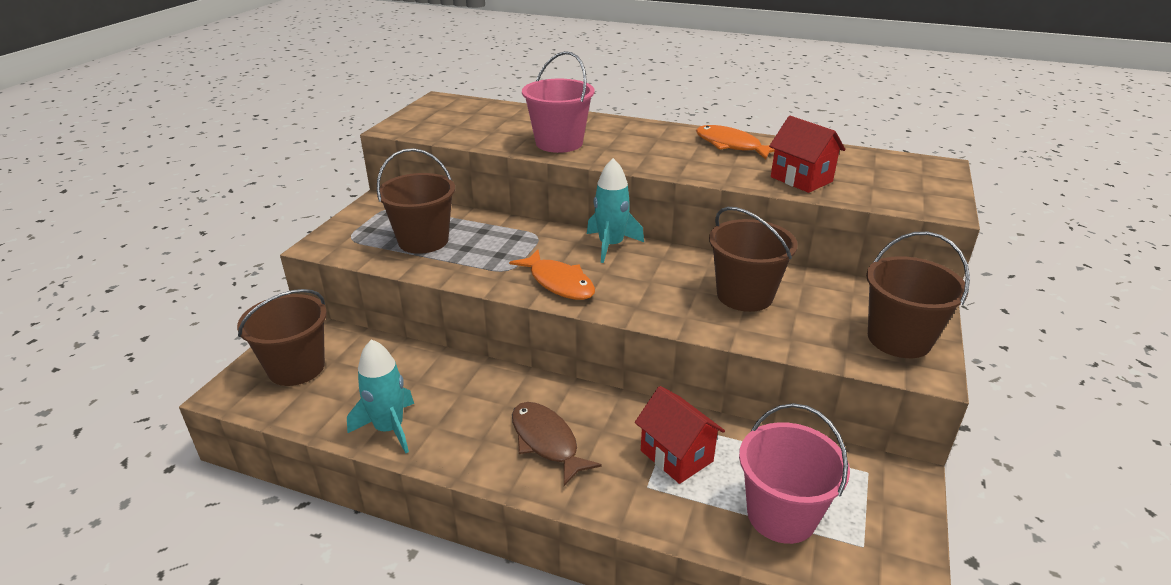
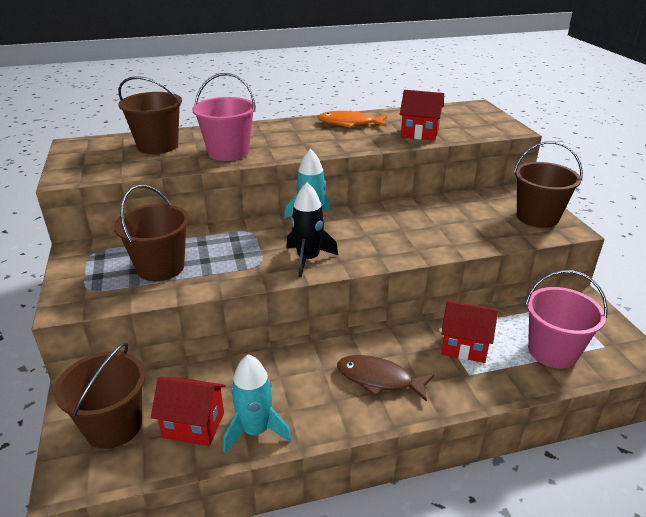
camera: 35 degrees left, 0 degrees up
(349, 398) = (194, 425): none -> red house
(559, 283) = (308, 259): orange fish -> black rocket
(744, 295) = (432, 223): brown bucket -> brown bucket (158, 146)

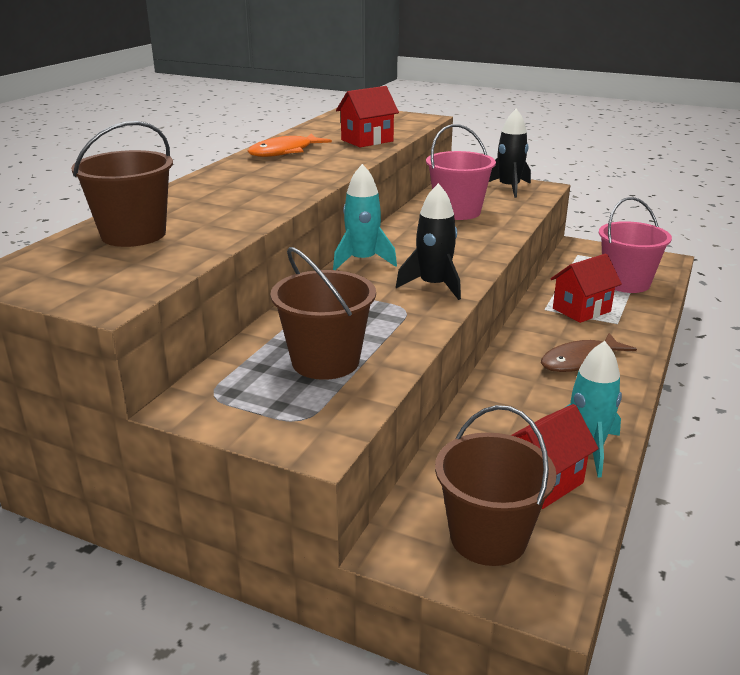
camera: 50 degrees left, 5 degrees down
(228, 152) = (238, 210): pink bucket -> pink bucket (457, 212)
(537, 217) = (509, 188): brown bucket -> black rocket

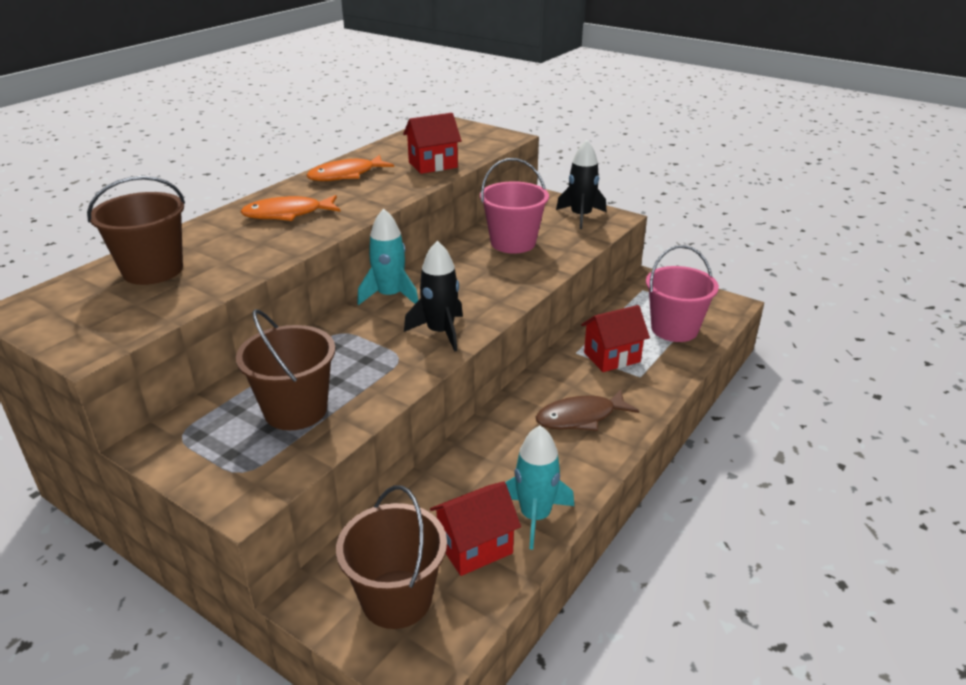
camera: 10 degrees right, 5 degrees up
(247, 183) = (287, 214): none -> orange fish

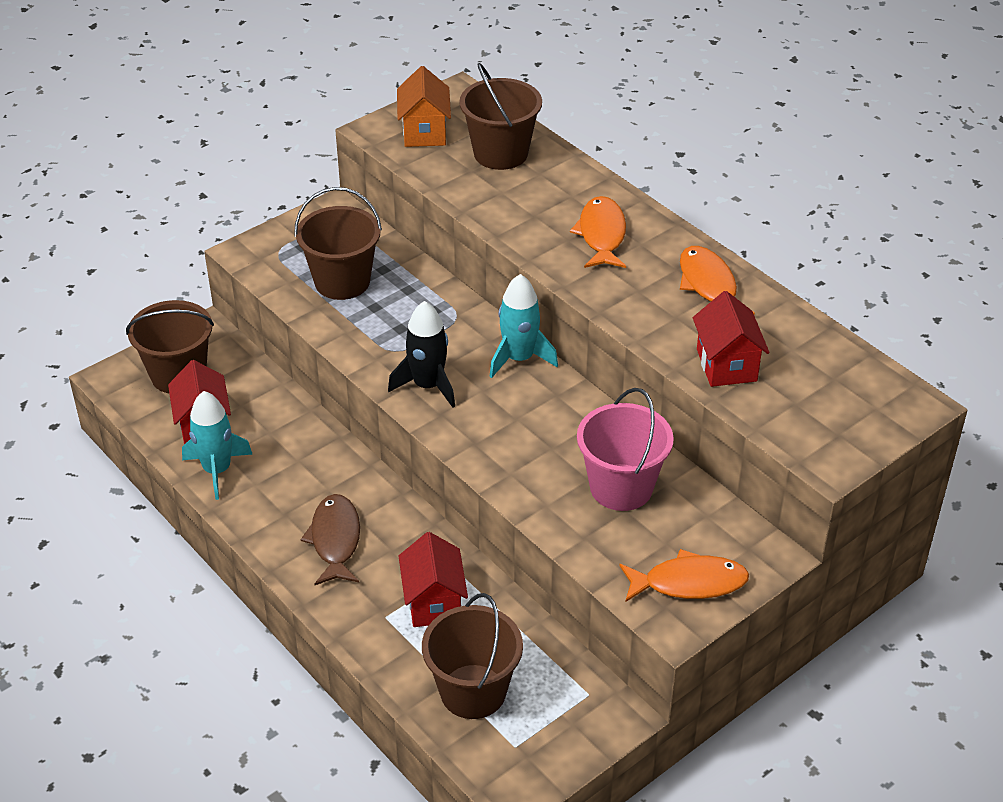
camera: 105 degrees right, 10 degrees up
(101, 317) = (424, 132): none -> orange house
(581, 216) = (689, 583): black rocket -> orange fish
(674, 329) = (473, 691): pink bucket -> brown bucket

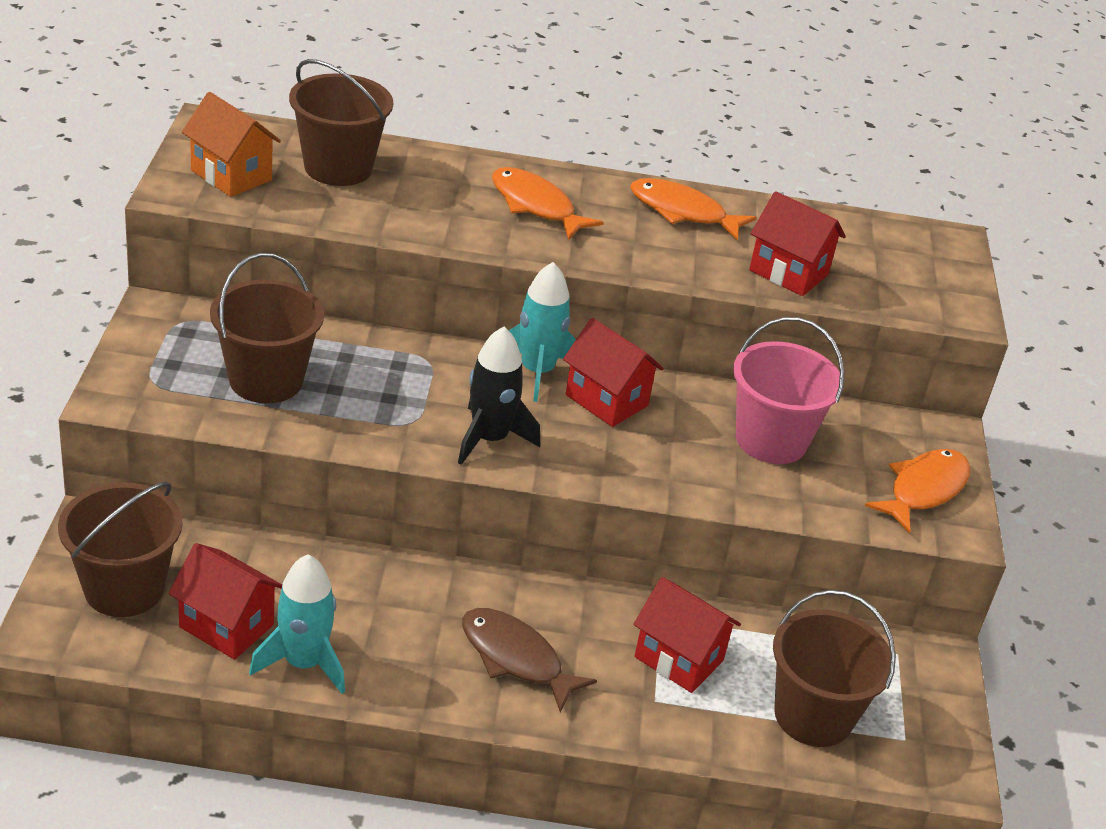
camera: 50 degrees left, 5 degrees down
(540, 401) = (606, 400): none -> red house

